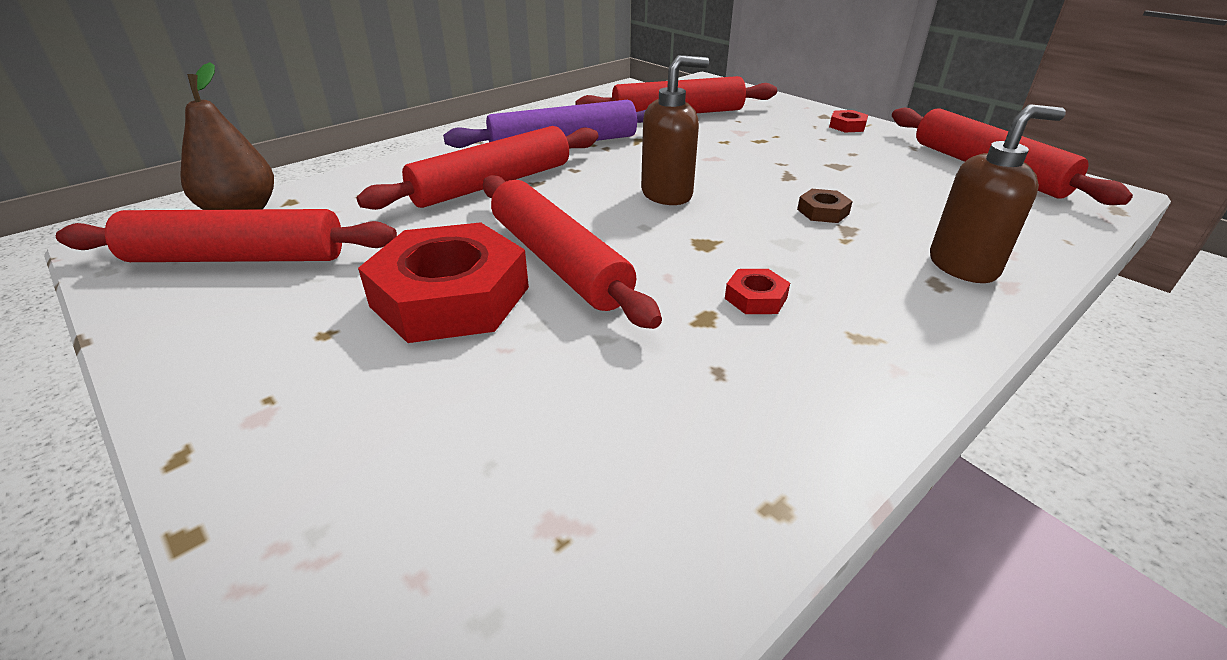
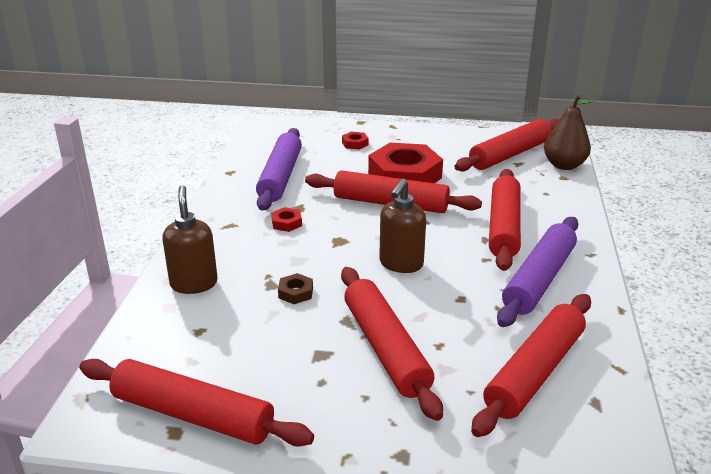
camera: 140 degrees right, 5 degrees down
(667, 414) = (280, 177): none -> purple rolling pin
(774, 152) = (385, 348): none -> red rolling pin
(847, 126) = (361, 439): red nut -> red nut (355, 144)
(963, 266) = (194, 284): brown soap dispenser -> brown soap dispenser turned 135 degrees clockwise

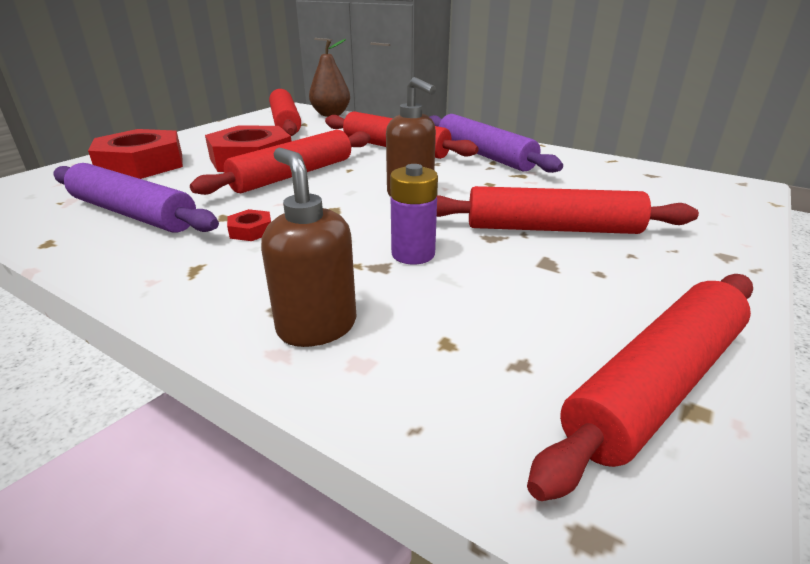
camera: 65 degrees left, 0 degrees up
(194, 284) = (316, 327): brown soap dispenser -> brown soap dispenser turned 45 degrees clockwise
(295, 292) = (413, 254): brown nut -> purple battery
(355, 144) = (142, 164): red nut -> red nut, size x2.49
(535, 372) = (609, 183): red rolling pin -> none

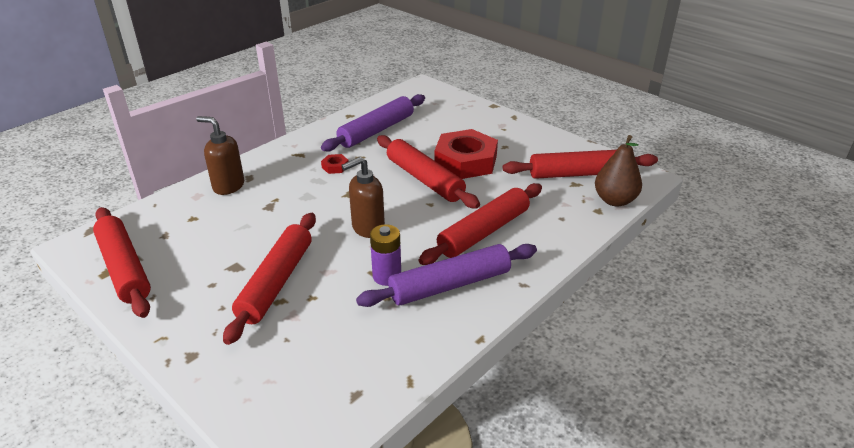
camera: 100 degrees right, 5 degrees up
(142, 164) = (464, 122): red nut -> none
(316, 327) = (228, 186): brown soap dispenser -> brown soap dispenser turned 135 degrees counterclockwise
(413, 254) = (275, 218): purple battery -> purple battery (387, 276)

